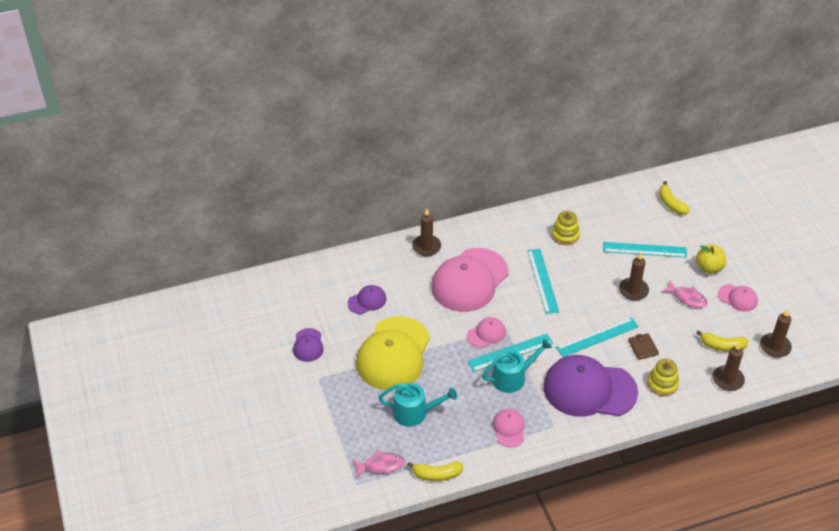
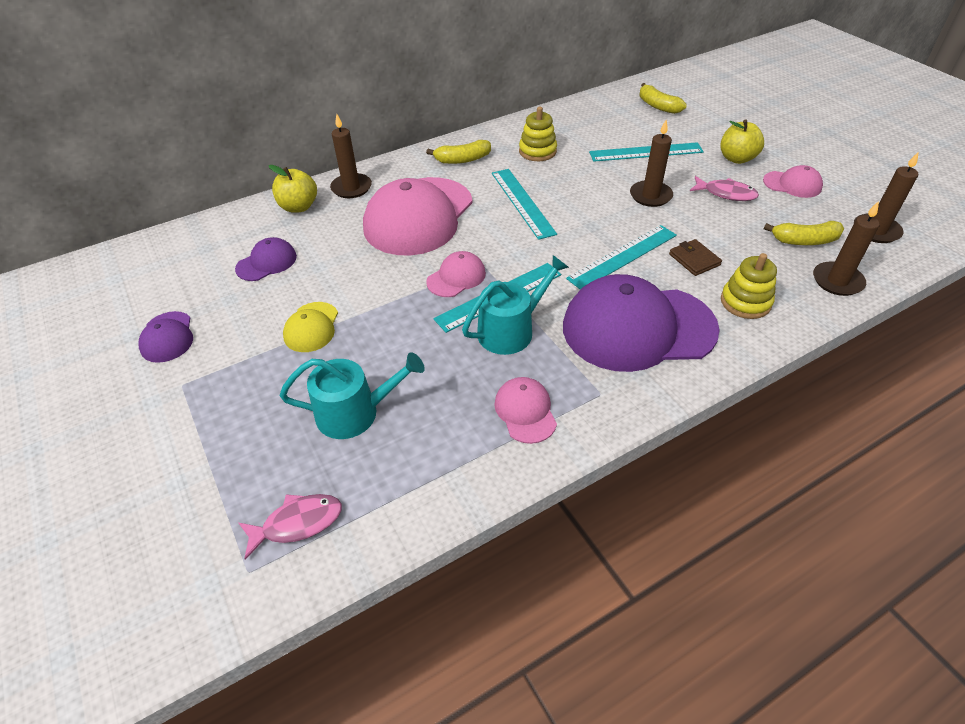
camera: 10 degrees left, 0 degrees up
(389, 258) = (299, 207): none -> yellow apple
(393, 354) = (311, 327): yellow cap -> yellow cap, size x0.45
(437, 474) = (409, 520): yellow banana -> yellow banana (462, 159)

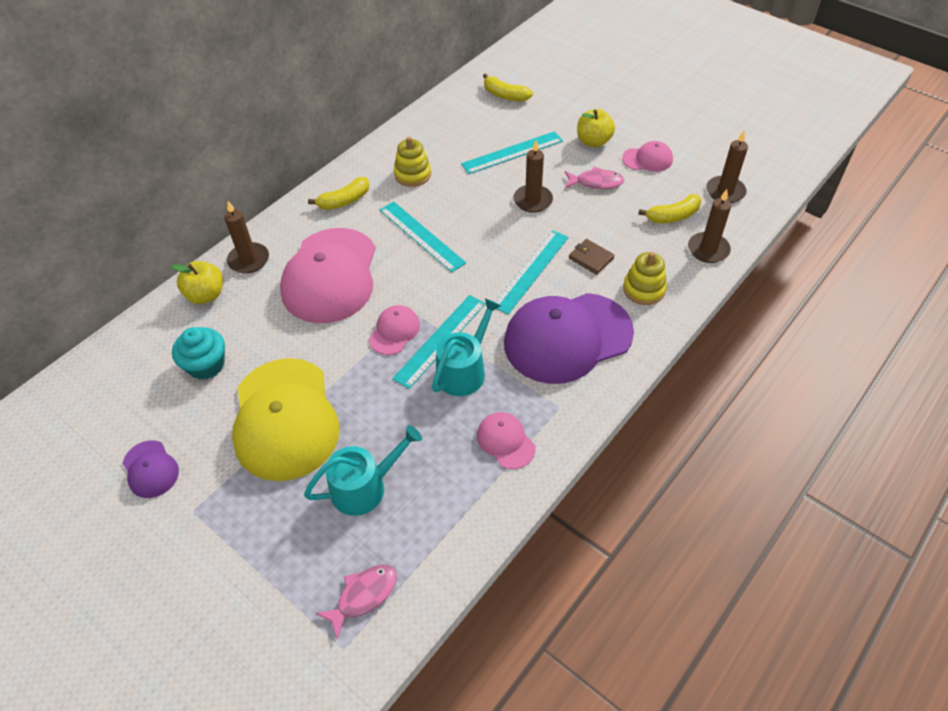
camera: 20 degrees left, 5 degrees up
(266, 262) = (206, 365): purple cap -> turquoise cupcake
(311, 327) = (285, 419): yellow cap -> yellow cap, size x2.20

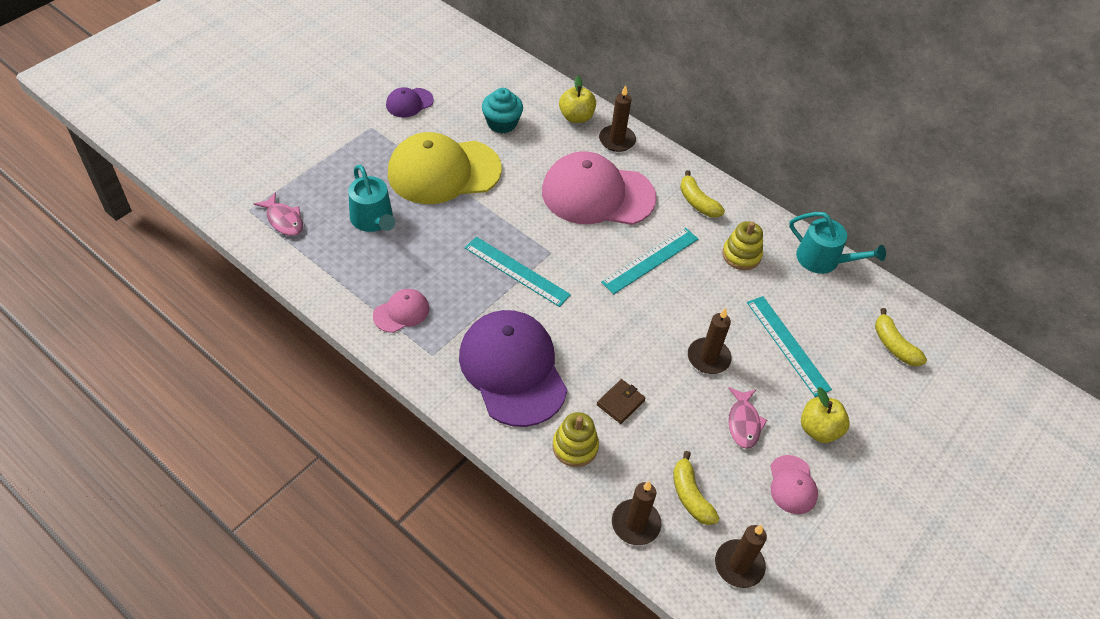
camera: 85 degrees right, 0 degrees up
(394, 331) = (529, 239): pink cap -> none
(464, 370) = (480, 287): turquoise watering can -> turquoise watering can (823, 260)
(505, 95) = (894, 345): yellow banana -> yellow banana turned 60 degrees counterclockwise
(531, 271) = (602, 347): turquoise ruler -> none

